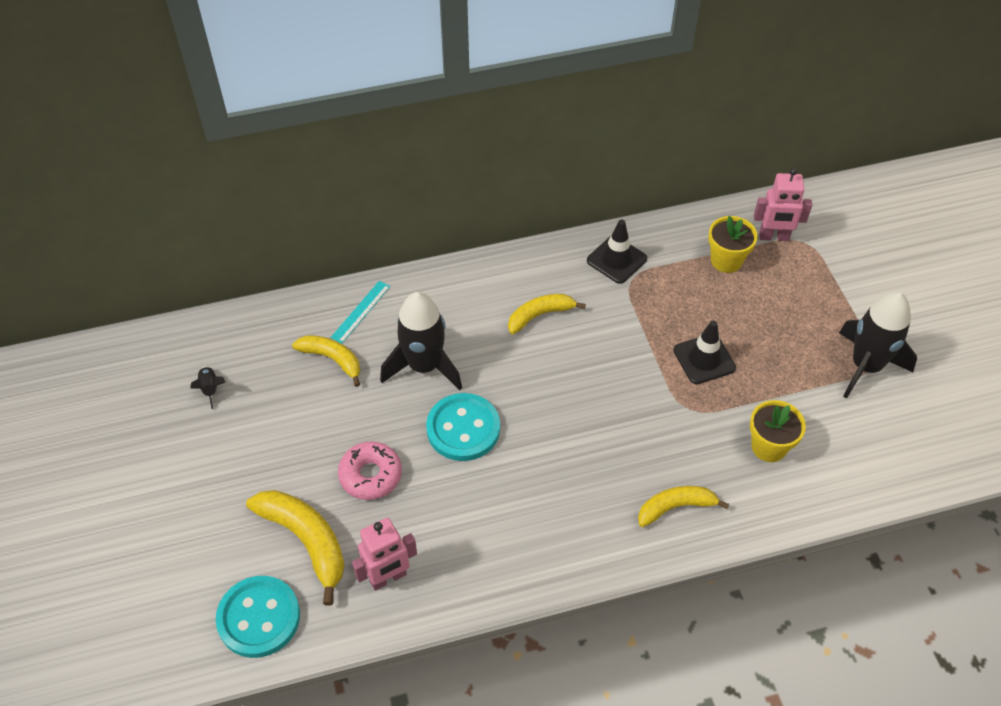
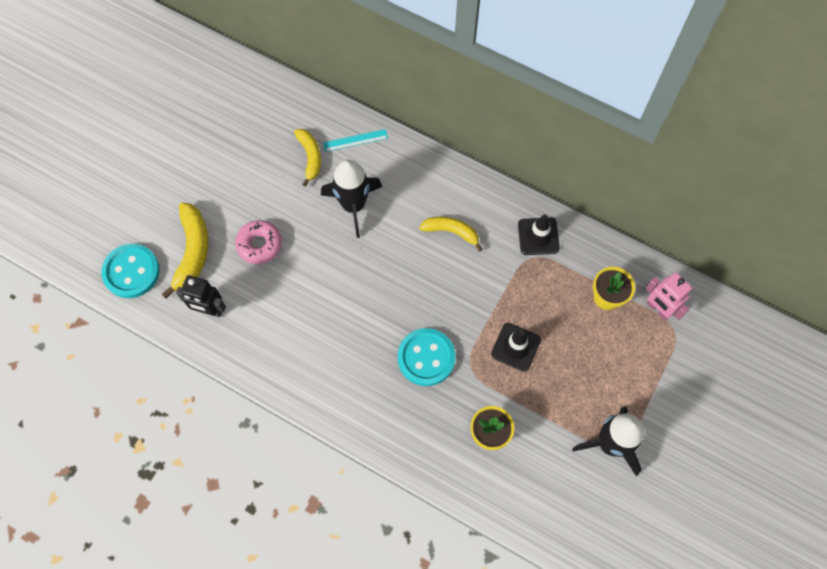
camera: 45 degrees right, 15 degrees up
(210, 389) = (233, 119): black rocket -> none
(388, 578) = (210, 310): pink robot -> black robot
(463, 429) = (334, 262): turquoise button -> turquoise button (426, 358)
(675, 507) = (395, 416): yellow banana -> none

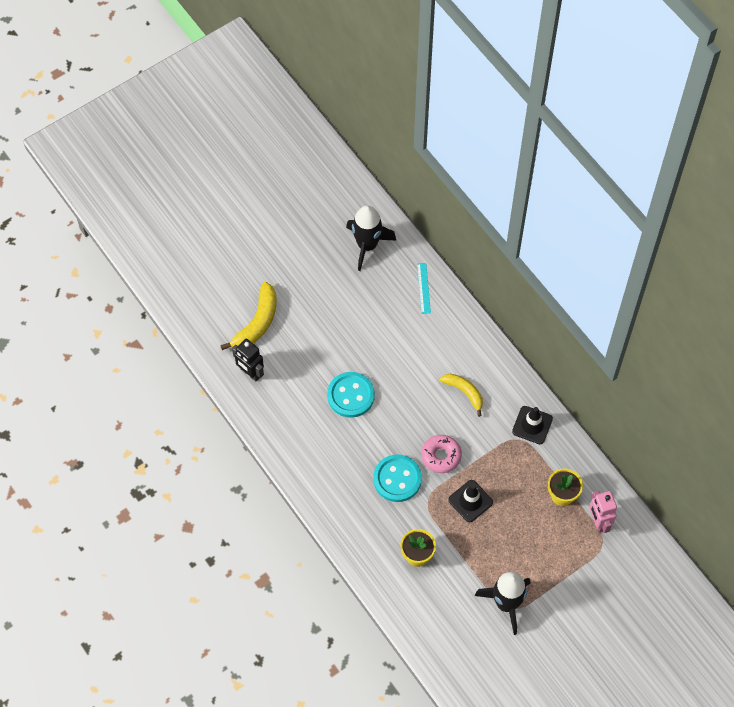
camera: 25 degrees right, 5 degrees down
(131, 272) = (205, 319): turquoise button -> turquoise button (351, 395)
(259, 245) = (310, 339): pink donut -> pink donut (441, 456)
(310, 157) = (381, 287): yellow banana -> none
(353, 205) = (397, 339): black rocket -> black rocket (367, 245)
(355, 140) = (423, 288): turquoise ruler -> turquoise ruler turned 75 degrees clockwise

